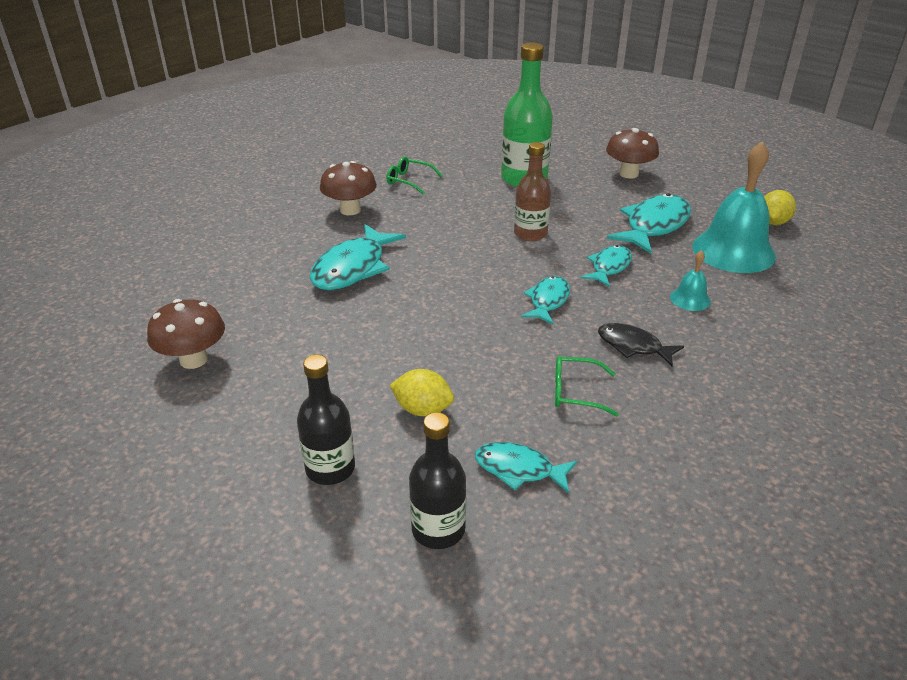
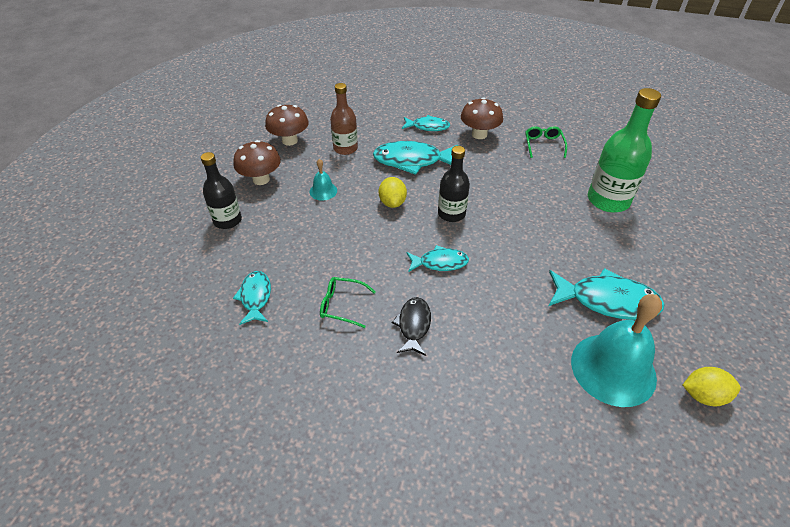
camera: 65 degrees right, 10 degrees up
(422, 409) = (290, 239): yellow lemon -> yellow lemon (392, 202)
(438, 529) = (197, 277): black bottle -> black bottle (451, 214)
(530, 234) = (524, 228): brown bottle -> brown bottle (345, 148)
(575, 392) = (342, 305): green glasses -> green glasses turned 60 degrees counterclockwise
(609, 267) = (513, 286): turquoise fish -> turquoise fish (428, 127)
(628, 174) = (689, 262): brown mushroom -> brown mushroom (261, 179)
(690, 299) = (504, 349): turquoise bell -> turquoise bell (323, 191)

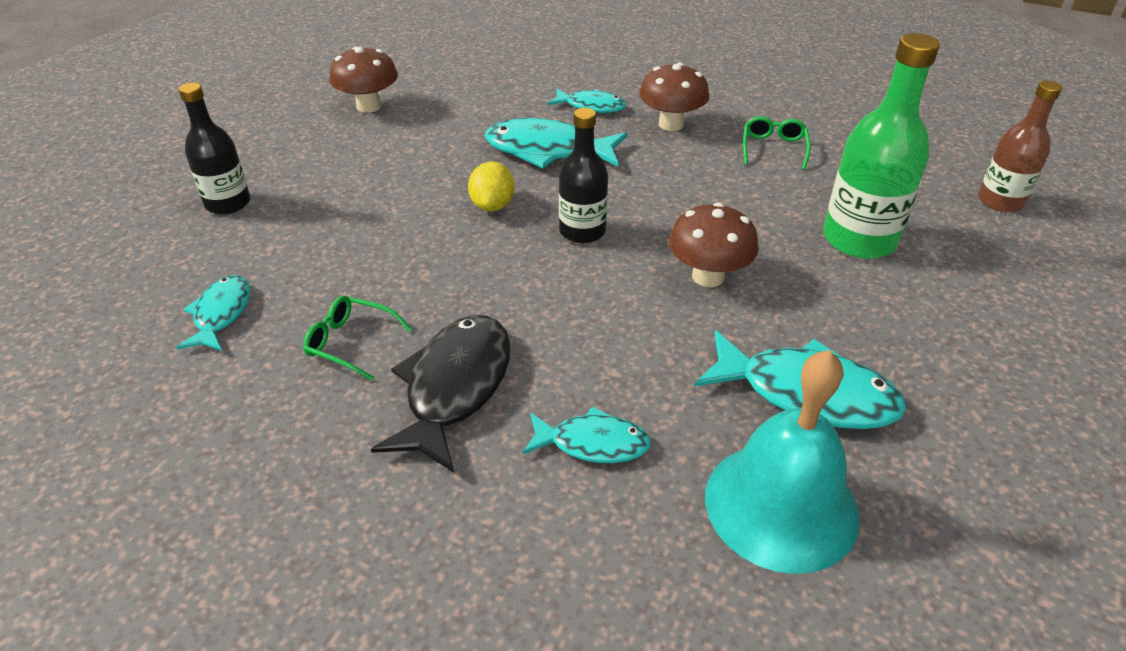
camera: 10 degrees right, 5 degrees down
(261, 179) = (303, 153): brown mushroom -> brown mushroom (708, 276)
(323, 191) = (390, 178): turquoise bell -> none
(345, 148) = (449, 124): brown bottle -> brown bottle (1000, 201)
(414, 325) = (455, 388): black fish -> black fish, size x1.68
(440, 263) = (535, 300): turquoise fish -> turquoise fish (592, 443)
(703, 395) = (940, 576): yellow lemon -> none

